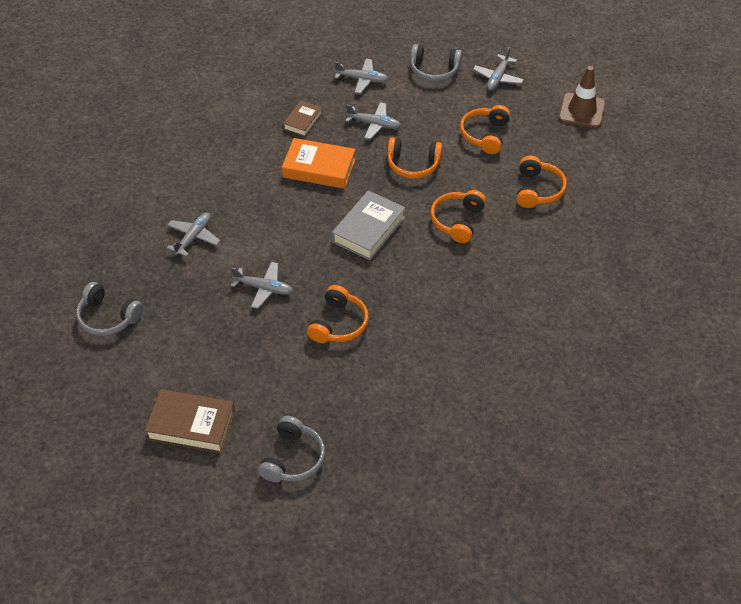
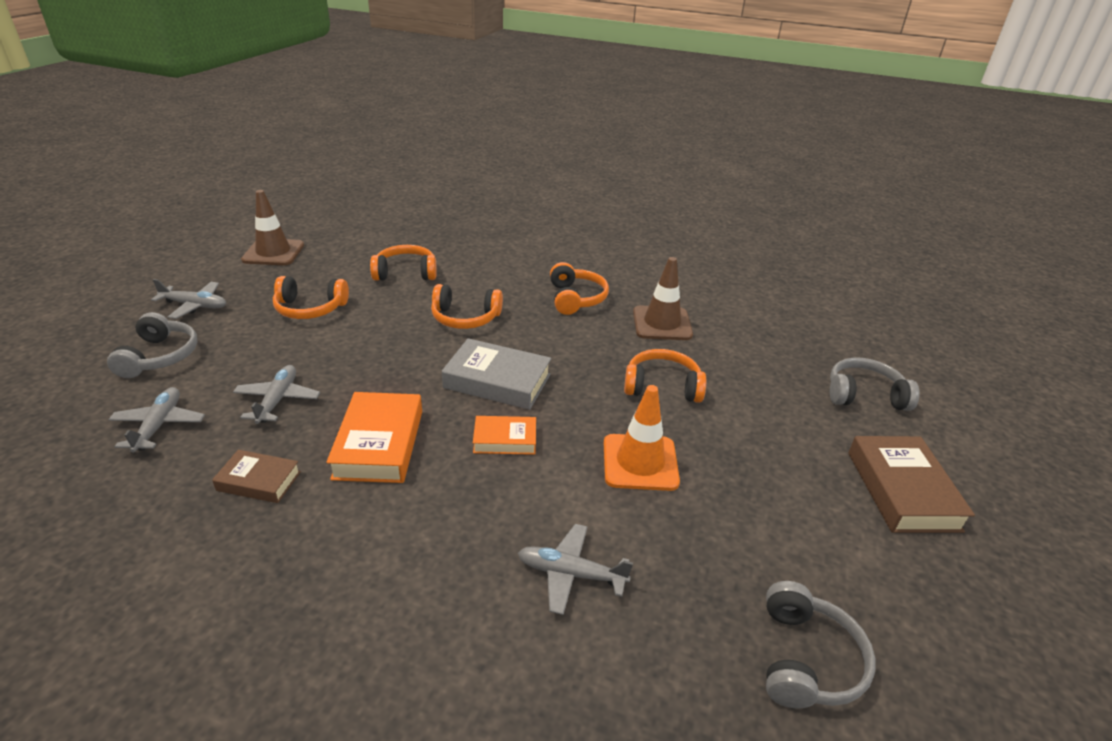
camera: 105 degrees left, 15 degrees down
(264, 288) = (640, 462): grey plane -> orange traffic cone
(305, 225) = (505, 439): none -> orange book
(413, 164) = (367, 357): orange headphones -> orange headphones (575, 298)
(426, 350) = (662, 323): none -> brown traffic cone

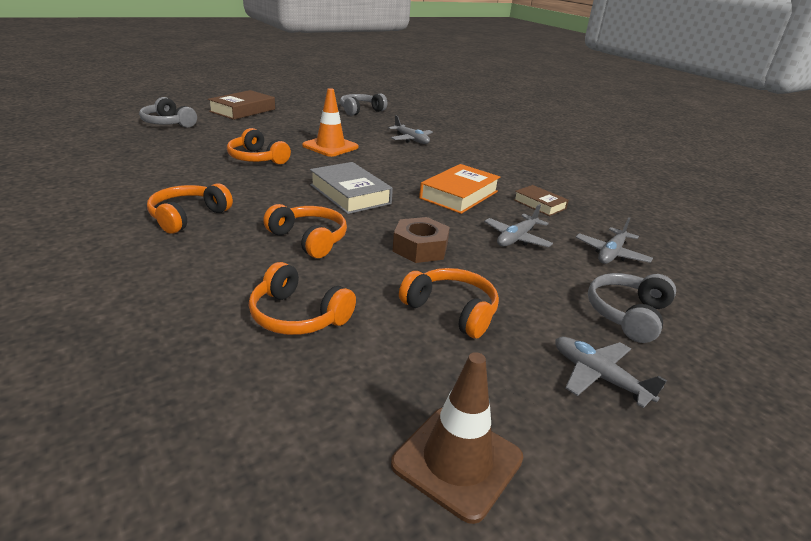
camera: 145 degrees left, 5 degrees down
(369, 347) = (420, 248): none -> brown nut
(505, 439) = (384, 173): orange book -> none
(662, 323) = (173, 179): brown traffic cone -> none

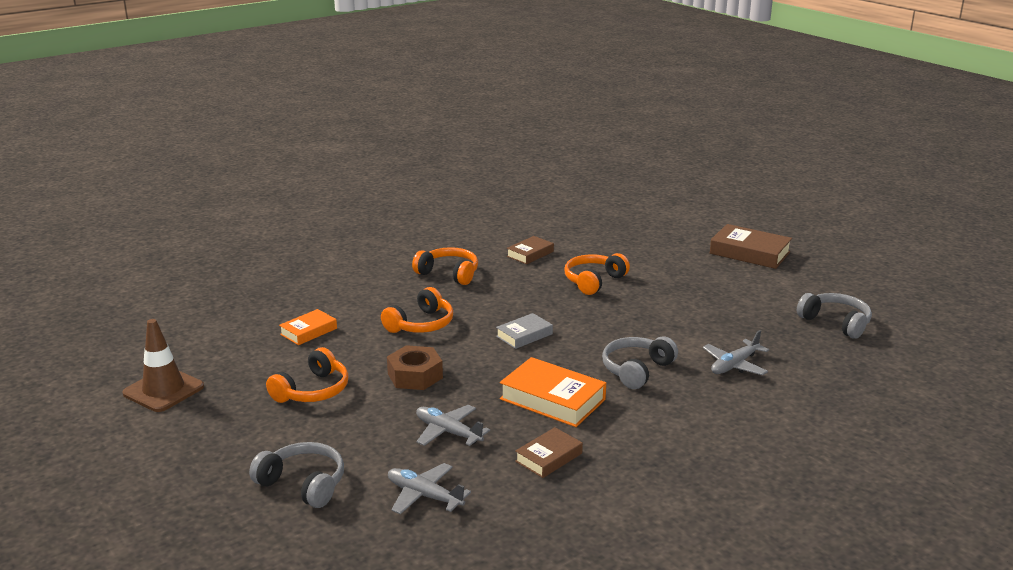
camera: 90 degrees right, 5 degrees down
(168, 123) = (666, 227): grey headphones -> grey headphones (637, 370)
(173, 175) = (530, 254): none -> brown book
(298, 315) = (308, 331): orange headphones -> orange book
(330, 146) = (661, 314): orange traffic cone -> none
(350, 194) = (524, 335): grey book -> grey book, size x0.60
(598, 376) = (222, 452): grey plane -> none

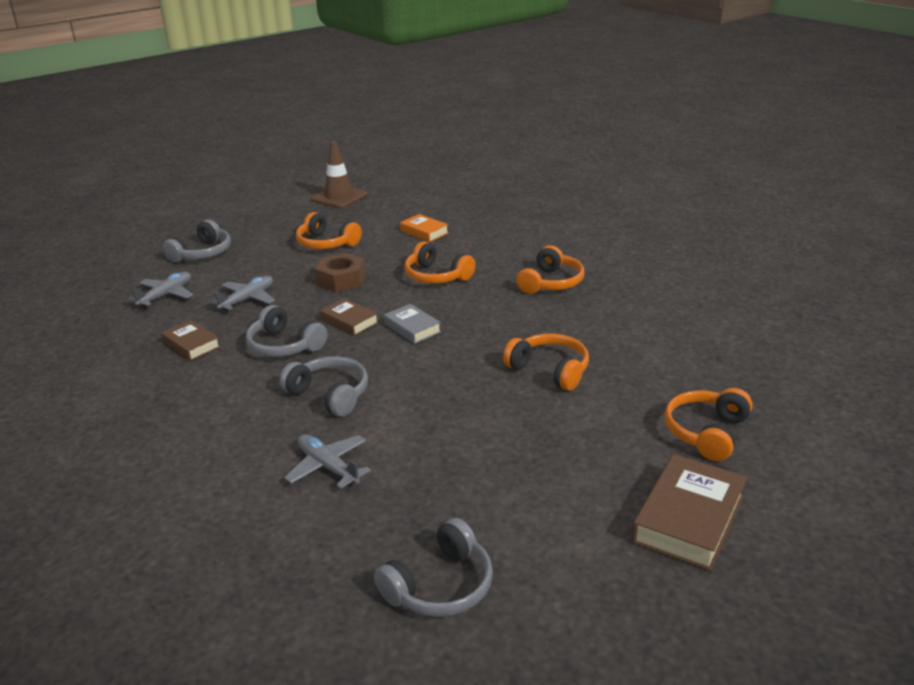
camera: 90 degrees right, 5 degrees up
(530, 254) = (618, 327): brown book -> brown book (349, 321)
(552, 399) = (284, 345): orange book -> grey headphones
(665, 240) = (707, 433): none -> orange headphones

